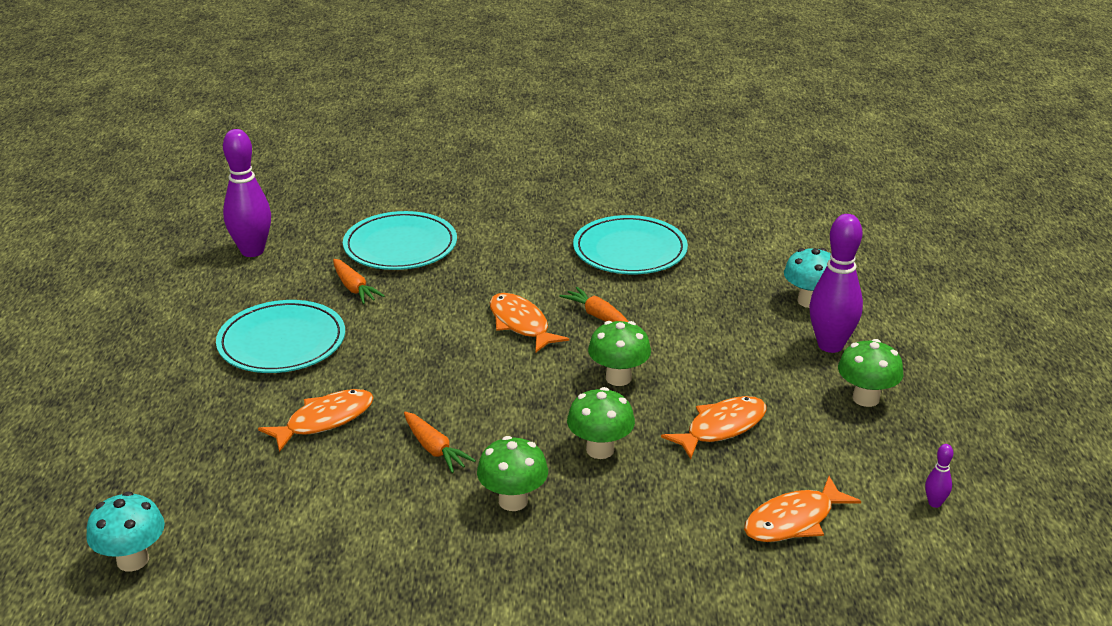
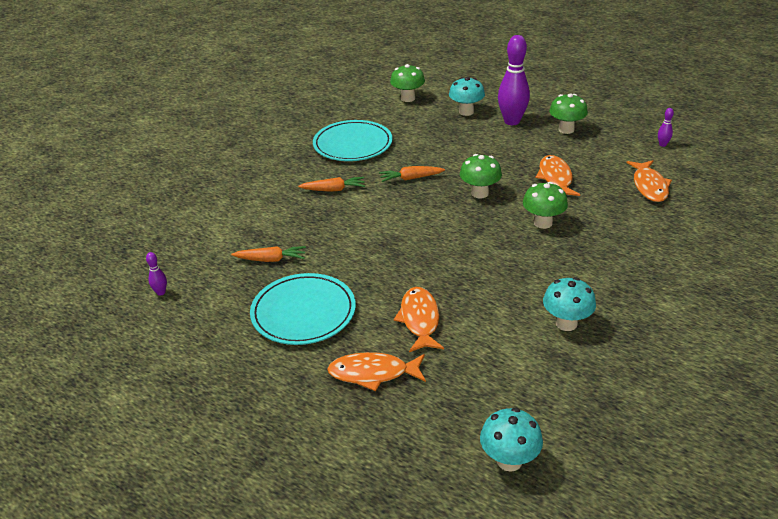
camera: 55 degrees left, 5 degrees up
(252, 251) = (161, 292): purple bowling pin -> purple bowling pin, size x0.43
(399, 533) = (566, 323): none -> turquoise mushroom
(400, 246) = (241, 224): turquoise plate -> none
(435, 449) = (492, 282): orange carrot -> orange carrot (334, 190)
(513, 501) = (567, 269): green mushroom -> green mushroom (408, 98)
(521, 324) = (389, 207): orange fish -> orange fish (373, 373)

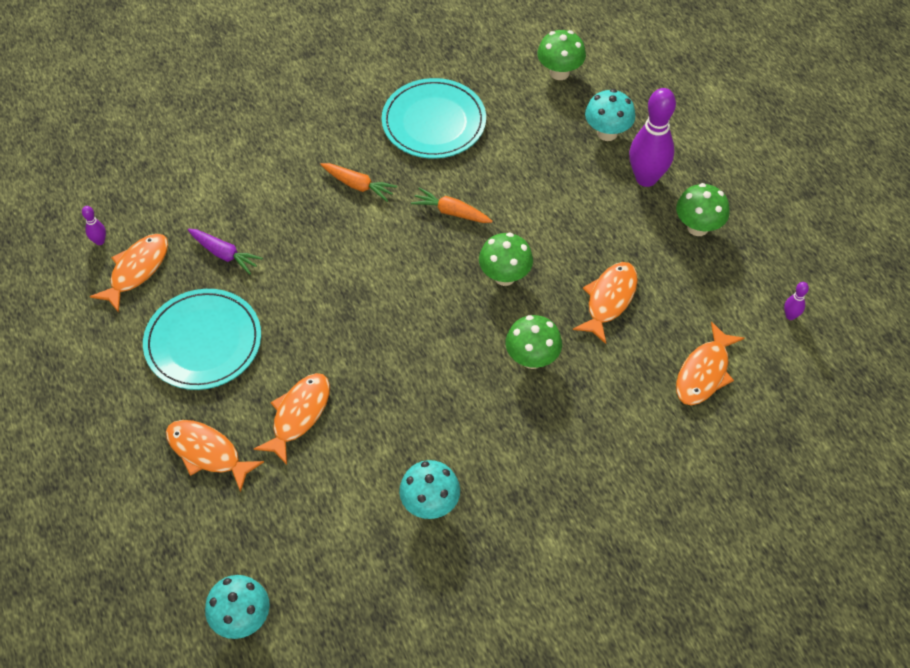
camera: 30 degrees right, 20 degrees up
(208, 296) = (137, 270): none -> orange fish
(271, 259) = (225, 254): orange carrot -> purple carrot

